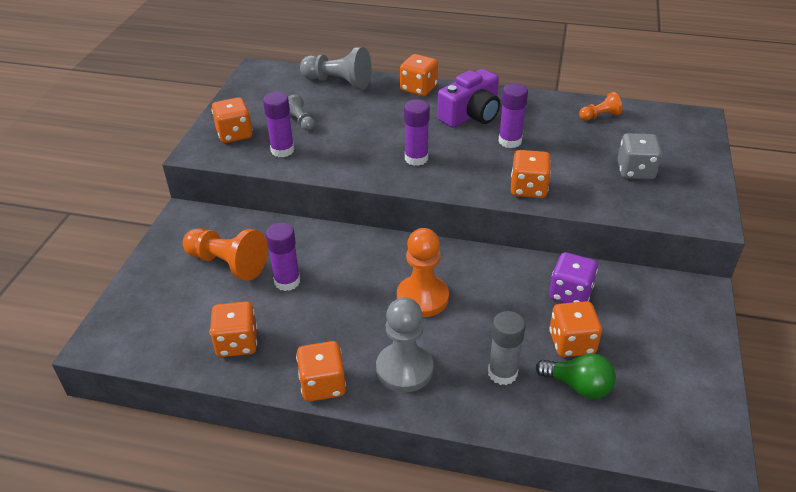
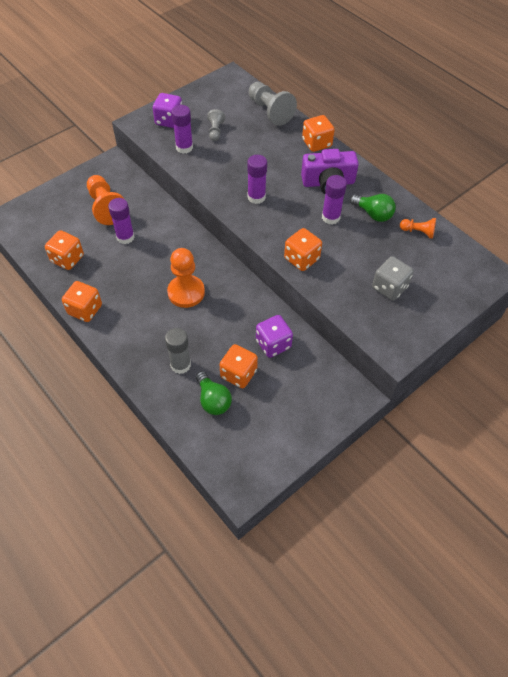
camera: 35 degrees right, 15 degrees up
(234, 134) = (169, 121): orange dice -> purple dice
(404, 369) = (133, 328): grey pawn -> none
(544, 121) = (373, 214): none -> green light bulb

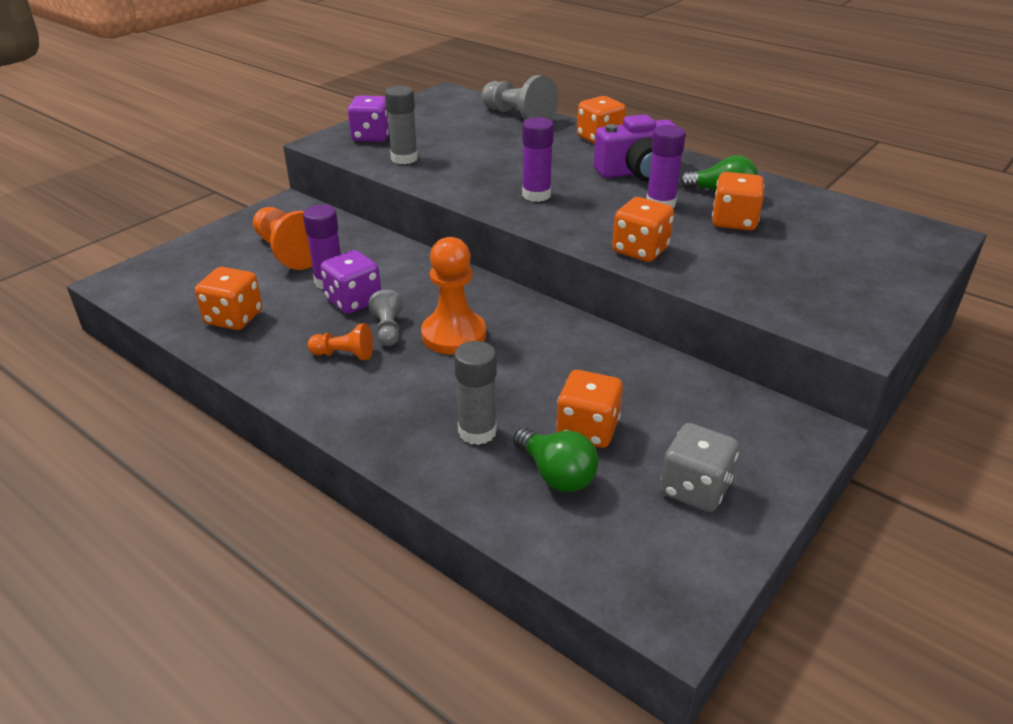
camera: 10 degrees left, 20 degrees down
(85, 310) = (279, 379): orange dice -> orange dice (734, 221)
(184, 147) = (404, 158): purple glue stick -> grey glue stick
(215, 131) = (446, 140): grey pawn -> grey pawn (388, 330)
(273, 344) = (630, 381): purple dice -> purple dice (353, 301)
(389, 287) = (796, 266): grey dice -> grey dice (694, 489)
(418, 232) = (799, 205): orange pawn -> orange pawn (344, 355)

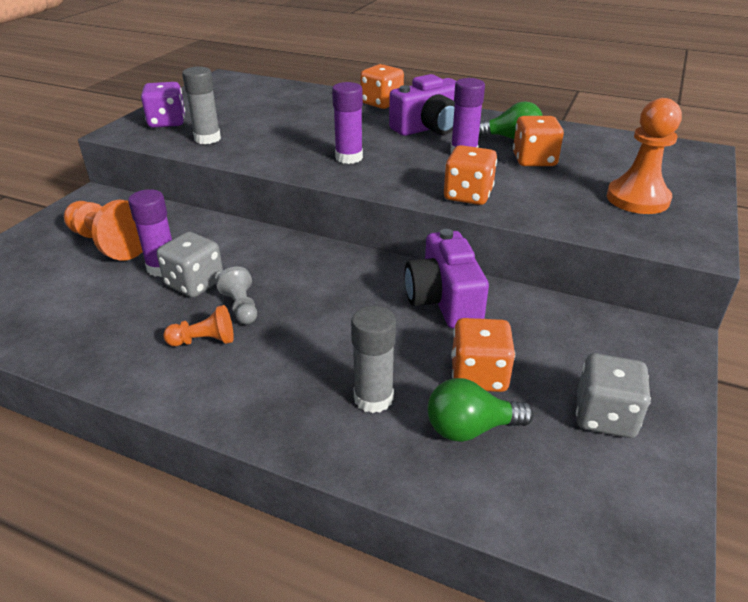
camera: 15 degrees left, 0 degrees up
(234, 318) = (69, 321): orange dice -> none
(353, 301) = (194, 283): purple dice -> grey dice
(453, 335) = (309, 302): orange pawn -> orange pawn (637, 199)
(517, 117) = (299, 92): grey pawn -> none
(556, 474) = (470, 428): green light bulb -> green light bulb turned 135 degrees clockwise
(587, 354) = (444, 300): none -> purple camera

